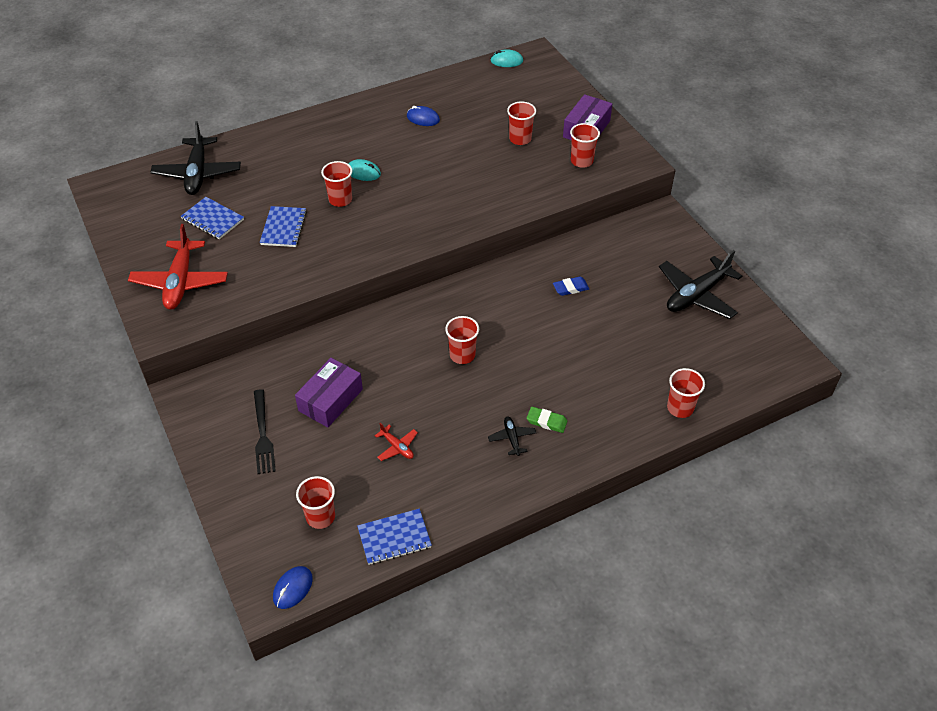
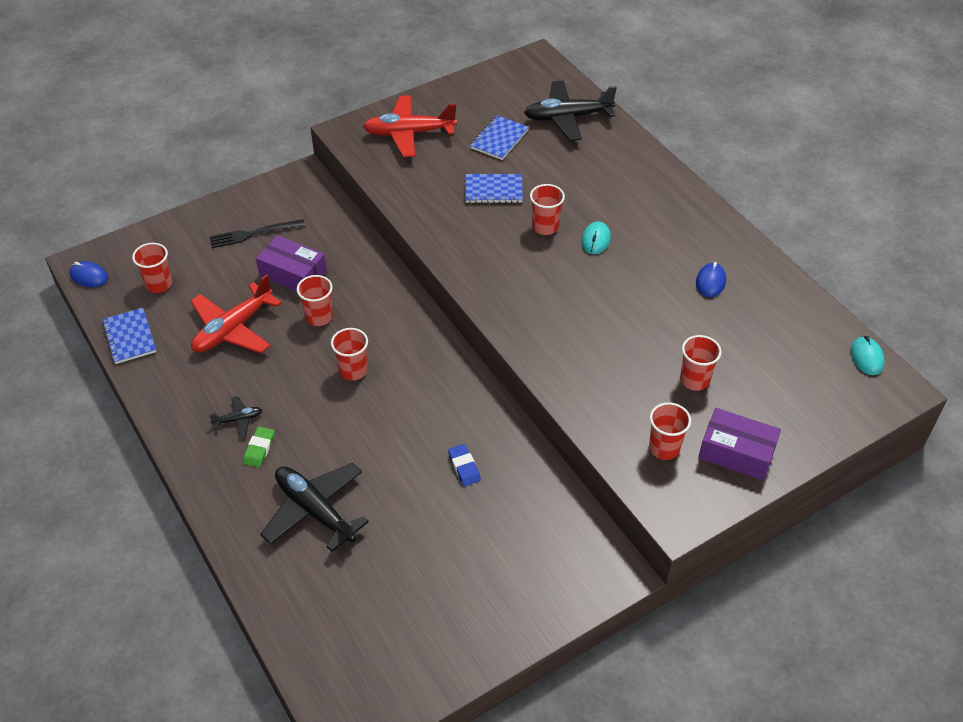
camera: 85 degrees right, 0 degrees up
(397, 447) = (233, 329): red plane -> red plane, size x2.16
(680, 408) = (274, 580): red cup -> red cup (319, 317)
(696, 295) = (464, 608): black plane -> black plane (315, 510)

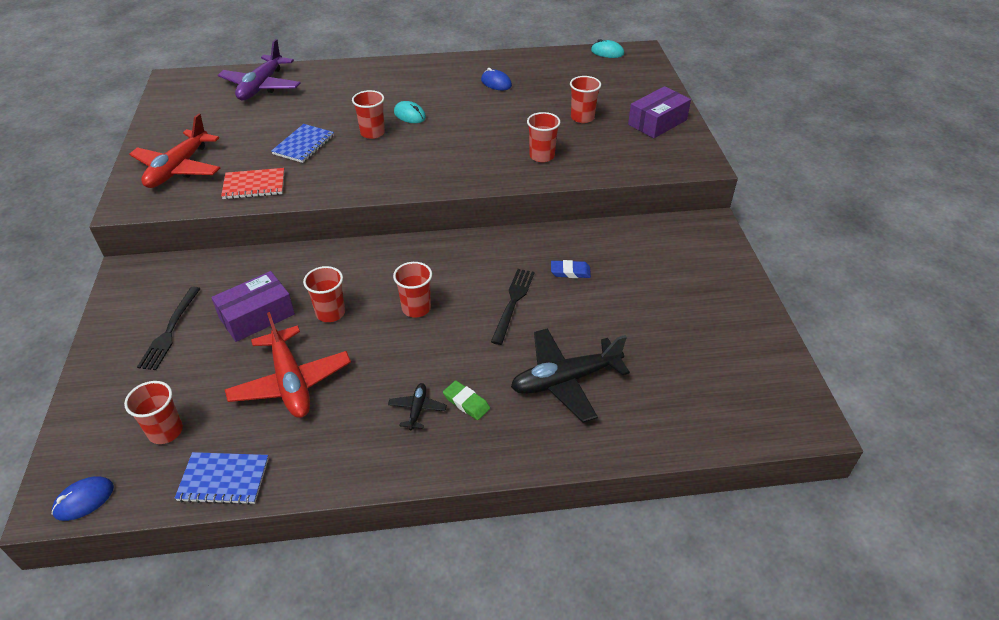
camera: 65 degrees left, 5 degrees down
(396, 437) = (513, 303): none -> black fork
(415, 188) = (254, 185): none -> red notebook
(499, 139) = (246, 124): blue notebook -> none
(567, 117) = (261, 86): black plane -> purple plane
(664, 448) = (636, 149): red cup -> red cup (542, 156)

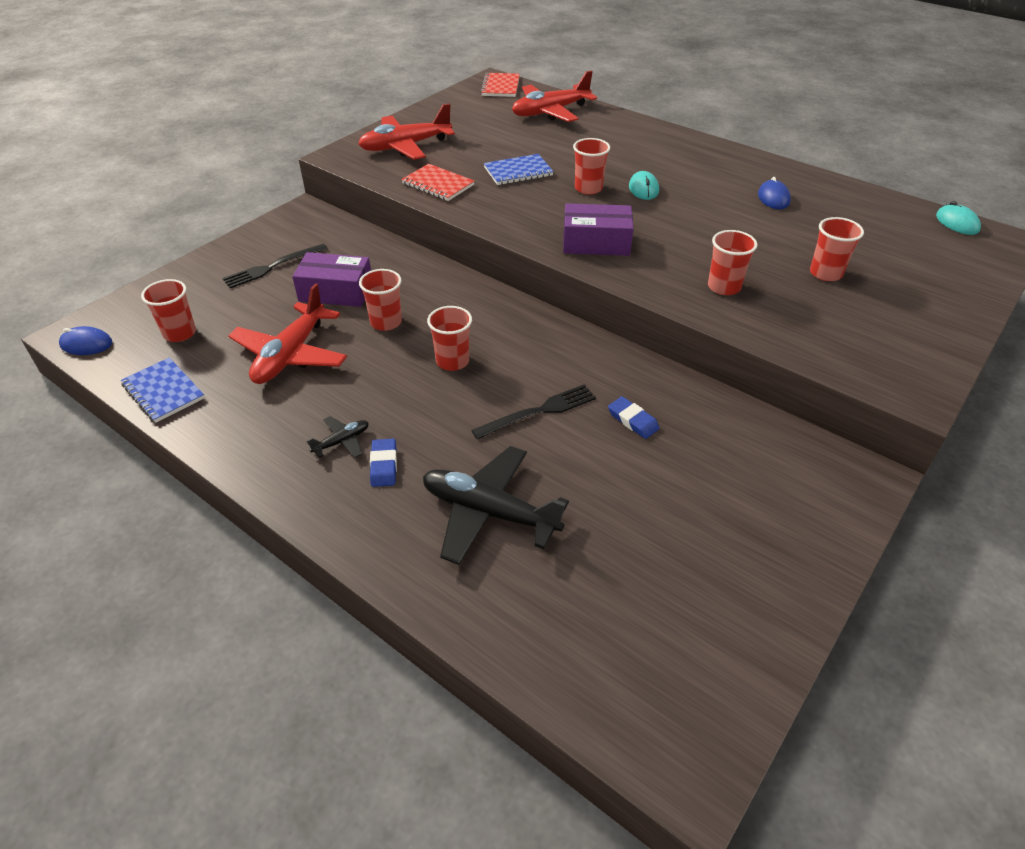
camera: 45 degrees right, 0 degrees up
(188, 82) = (500, 87): none -> red notebook
(261, 86) = (550, 112): purple plane -> red plane
(466, 402) = (383, 465): green eraser -> blue eraser
(657, 122) = (917, 322): purple box -> purple box (596, 242)

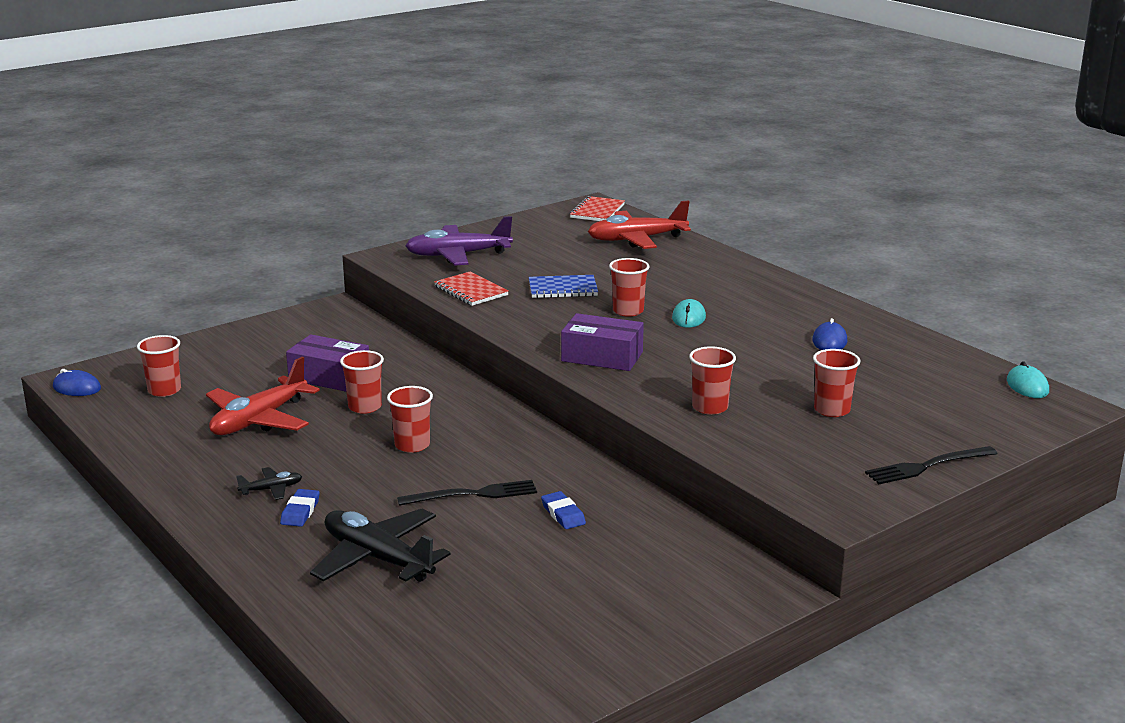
camera: 15 degrees right, 20 degrees down
(163, 391) = (129, 431): blue notebook -> none
(272, 267) = (278, 349): black fork -> black fork (927, 466)
(405, 146) = (458, 255): red plane -> purple plane

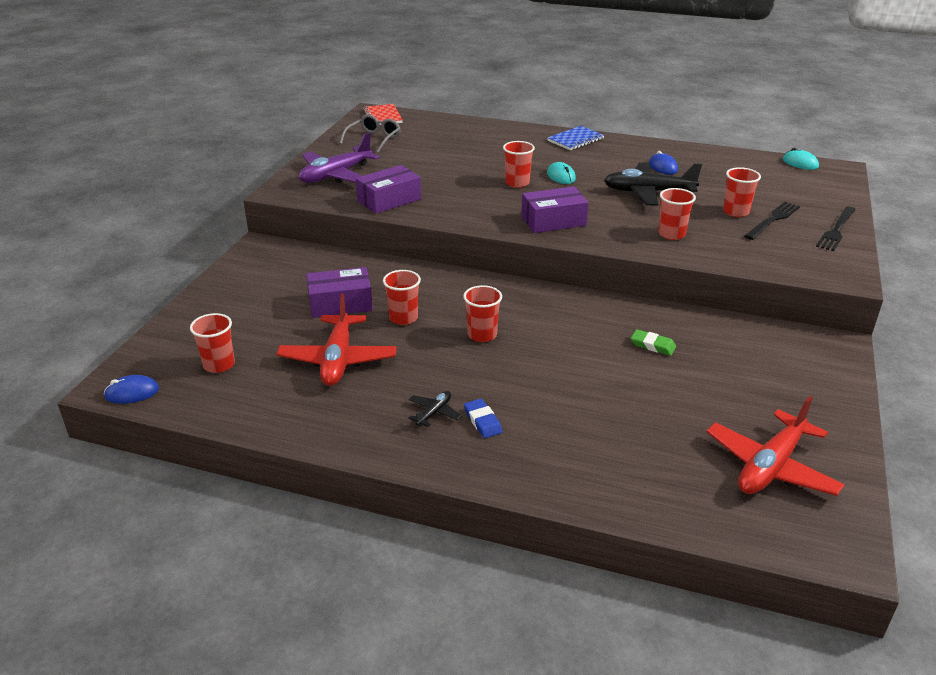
camera: 35 degrees left, 10 degrees up
(378, 558) = (591, 433): black plane -> black plane (648, 192)
(471, 291) = (389, 200): red notebook -> purple box
(473, 494) = (578, 355): black fork -> black fork (773, 220)
(551, 231) = (374, 139): none -> grey glasses
(563, 289) = (450, 179): blue notebook -> blue notebook (575, 140)
(563, 514) = (652, 345): blue eraser -> green eraser
(636, 239) = (441, 130): red plane -> red plane (771, 466)

